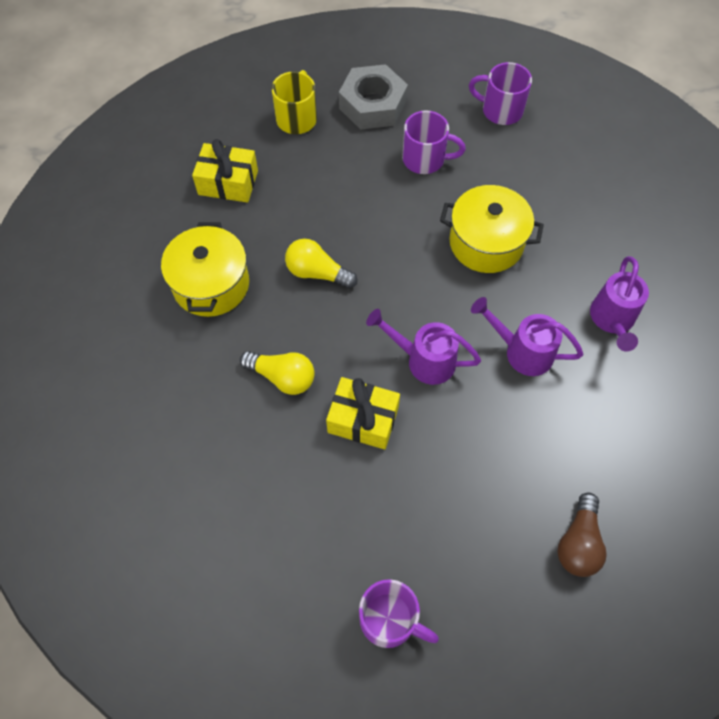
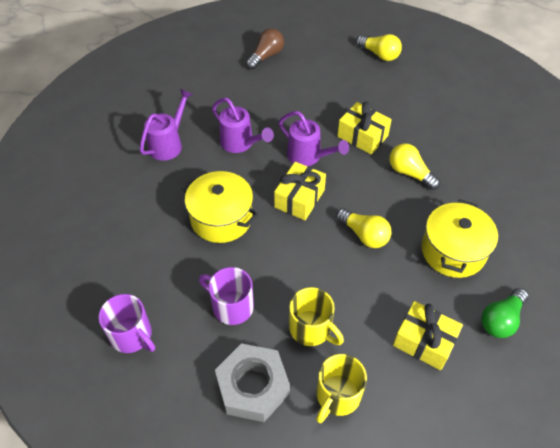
camera: 160 degrees left, 10 degrees down
(153, 225) = (501, 320): none -> green light bulb
(339, 162) = (311, 329): none -> yellow mug
(390, 620) = (379, 54): purple mug -> yellow light bulb
(409, 295) = (299, 198): none -> yellow gift

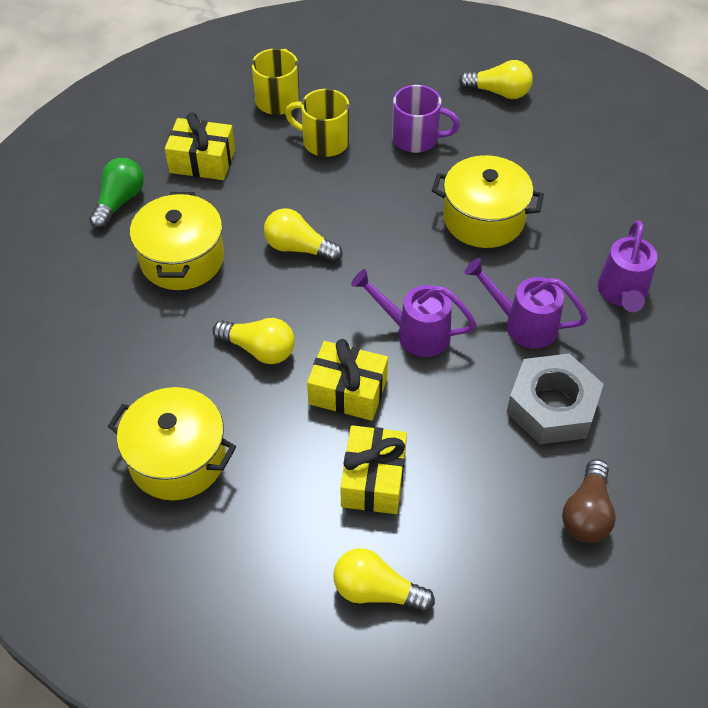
camera: 160 degrees right, 0 degrees up
(132, 335) = (499, 92): purple mug -> yellow light bulb
(252, 386) = (360, 87): grey nut -> grey nut (552, 406)
(299, 198) = (399, 269): yellow gift -> yellow gift (373, 479)
(469, 128) = (177, 459): none -> yellow pot

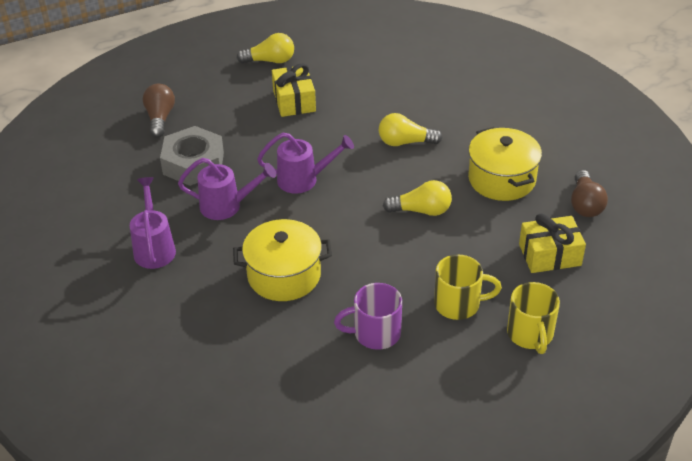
camera: 160 degrees right, 10 degrees down
(119, 201) = (585, 204): green light bulb -> brown light bulb
(177, 459) = (415, 81): yellow pot -> none
(348, 391) = (333, 136): yellow gift -> none
(499, 92) = (316, 414): yellow light bulb -> none

